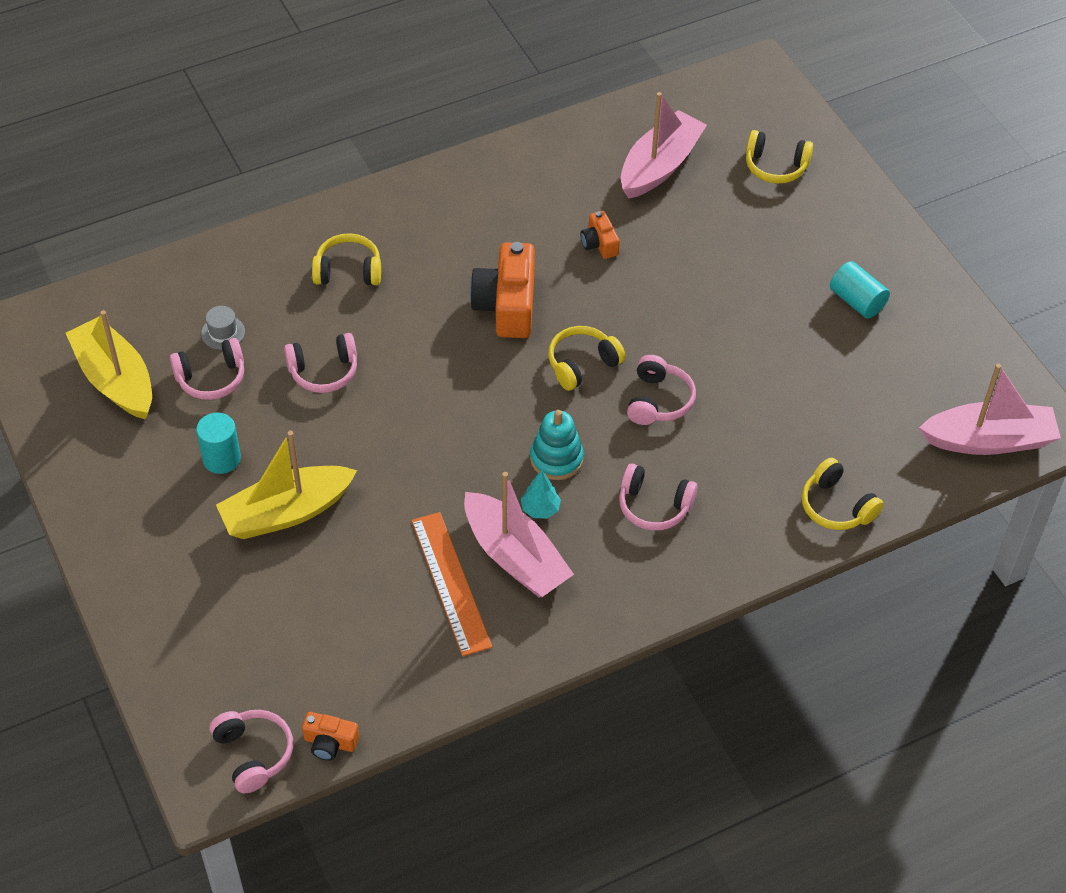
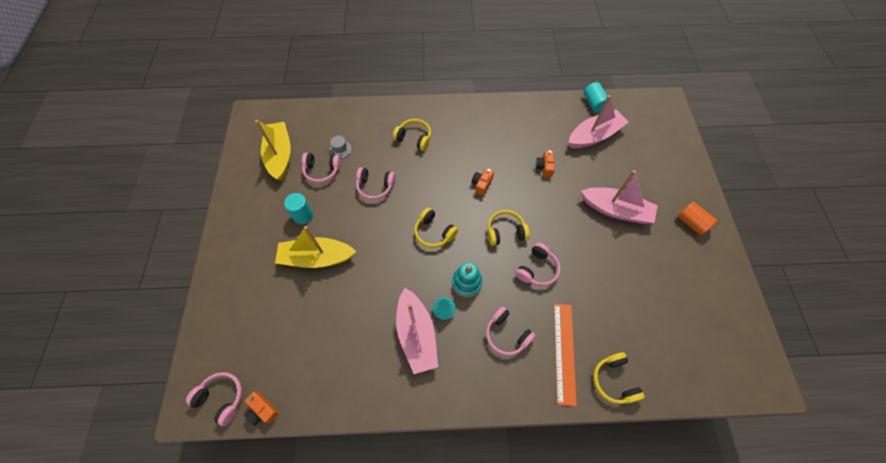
camera: 25 degrees right, 10 degrees up
(253, 754) = (221, 398): pink headphones -> pink headphones turned 60 degrees counterclockwise
(450, 583) = (375, 336): orange ruler -> orange ruler (564, 352)
(507, 305) = (482, 184): orange camera -> orange camera, size x0.51
(775, 166) = (657, 156): yellow headphones -> yellow headphones (434, 232)
(857, 301) = (674, 251): turquoise cylinder -> turquoise cylinder (594, 103)
(867, 251) = (691, 222): none -> orange cylinder
(988, 440) = (726, 374): pink boat -> pink boat (616, 210)

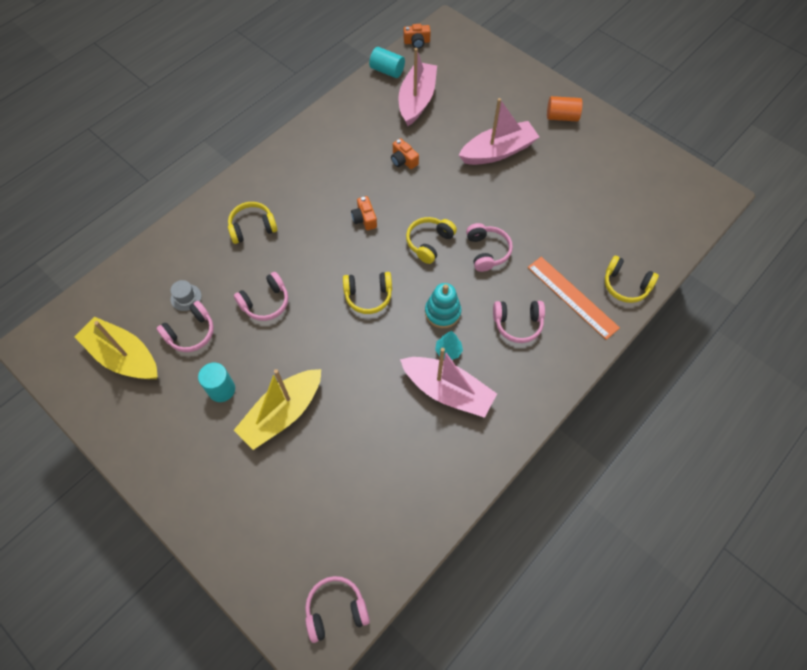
camera: 45 degrees left, 0 degrees up
(262, 410) = (385, 579): orange camera -> orange camera (417, 42)

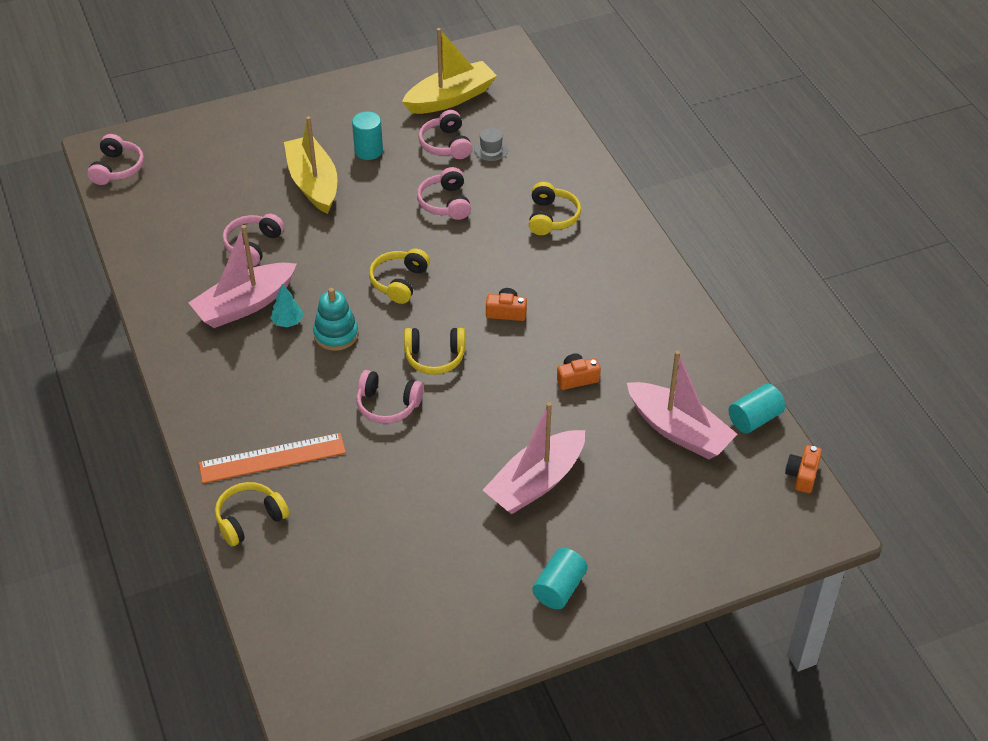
camera: 115 degrees right, 15 degrees down
(429, 243) = (435, 357): yellow headphones -> yellow headphones turned 120 degrees clockwise
(498, 151) = (536, 482): pink boat -> pink boat turned 45 degrees clockwise
(517, 324) = (276, 393): pink headphones -> pink headphones (253, 245)
(562, 117) = (559, 588): orange cylinder -> turquoise cylinder

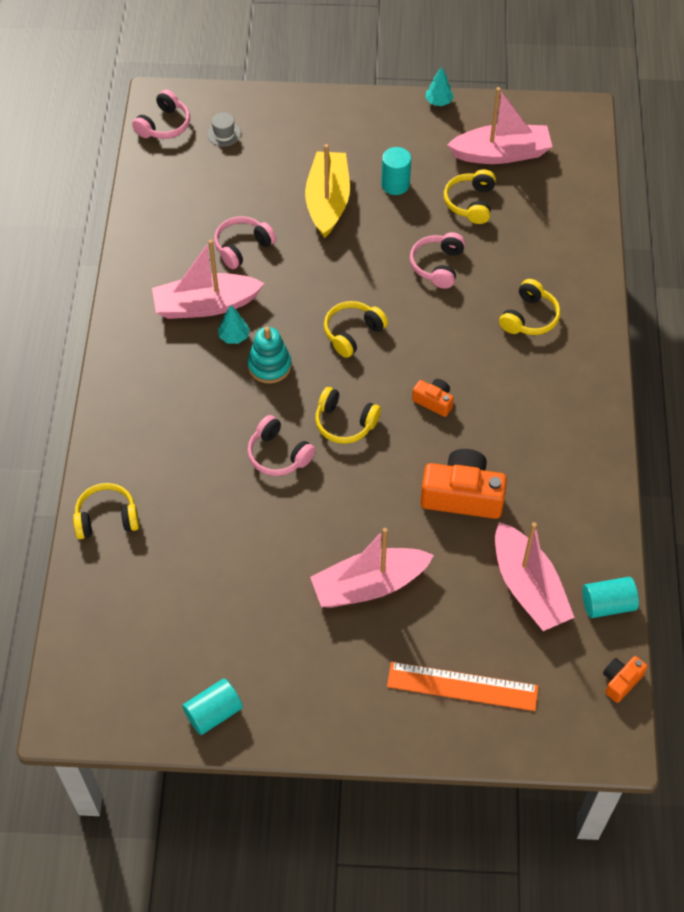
camera: 25 degrees right, 10 degrees up
(272, 458) = (154, 467): orange ruler -> orange ruler (462, 686)
(370, 74) = (438, 102): none -> turquoise tree
(446, 144) = (471, 203): pink headphones -> yellow headphones
(450, 98) = (501, 153): yellow boat -> pink boat
(491, 149) = (510, 223): grey hat -> grey hat (224, 134)
(559, 588) = (334, 697): turquoise cylinder -> turquoise cylinder (213, 713)
(577, 378) = (462, 495): orange camera -> orange camera, size x1.95

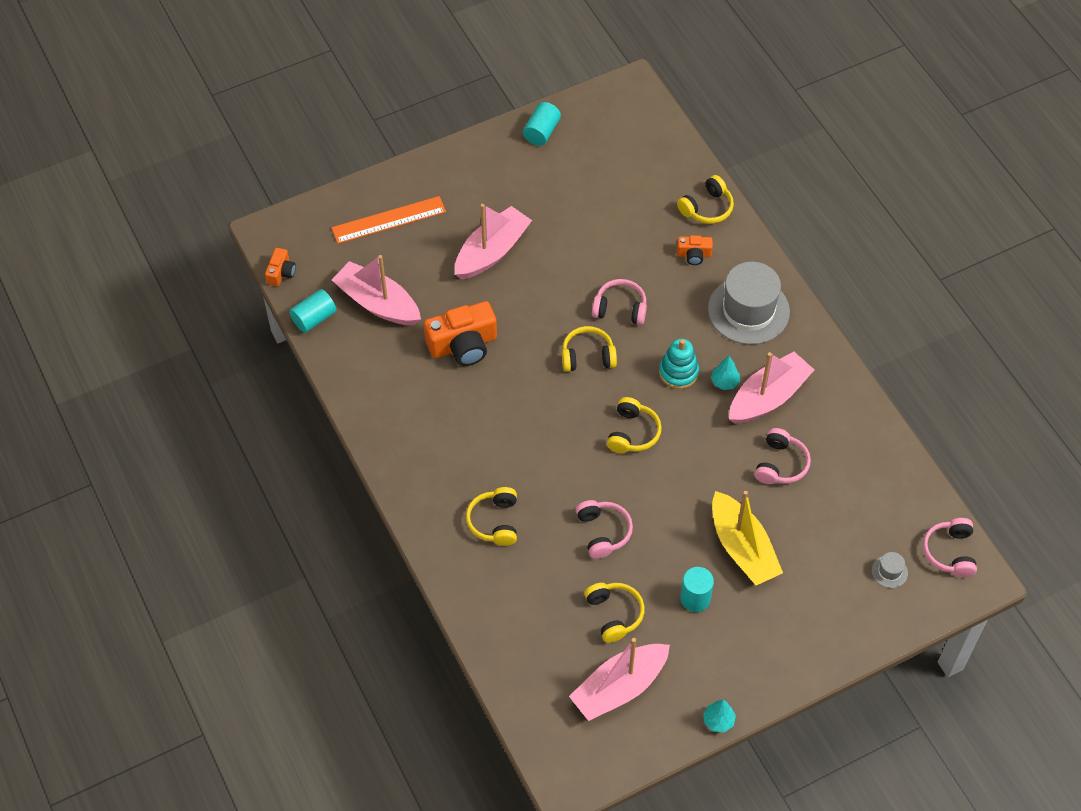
camera: 150 degrees right, 0 degrees up
(156, 391) = (748, 310): none -> grey hat
(434, 401) = (530, 407): orange camera -> orange camera (694, 255)

